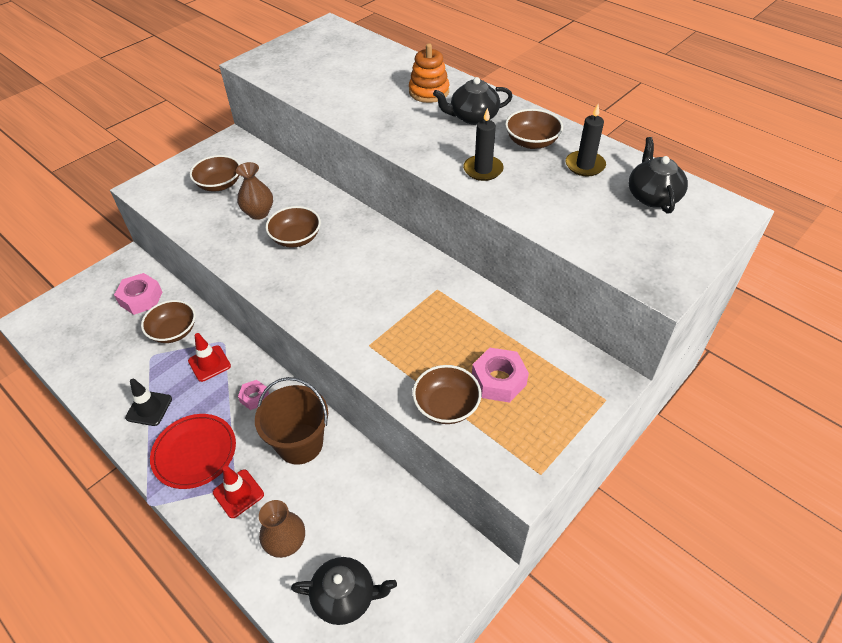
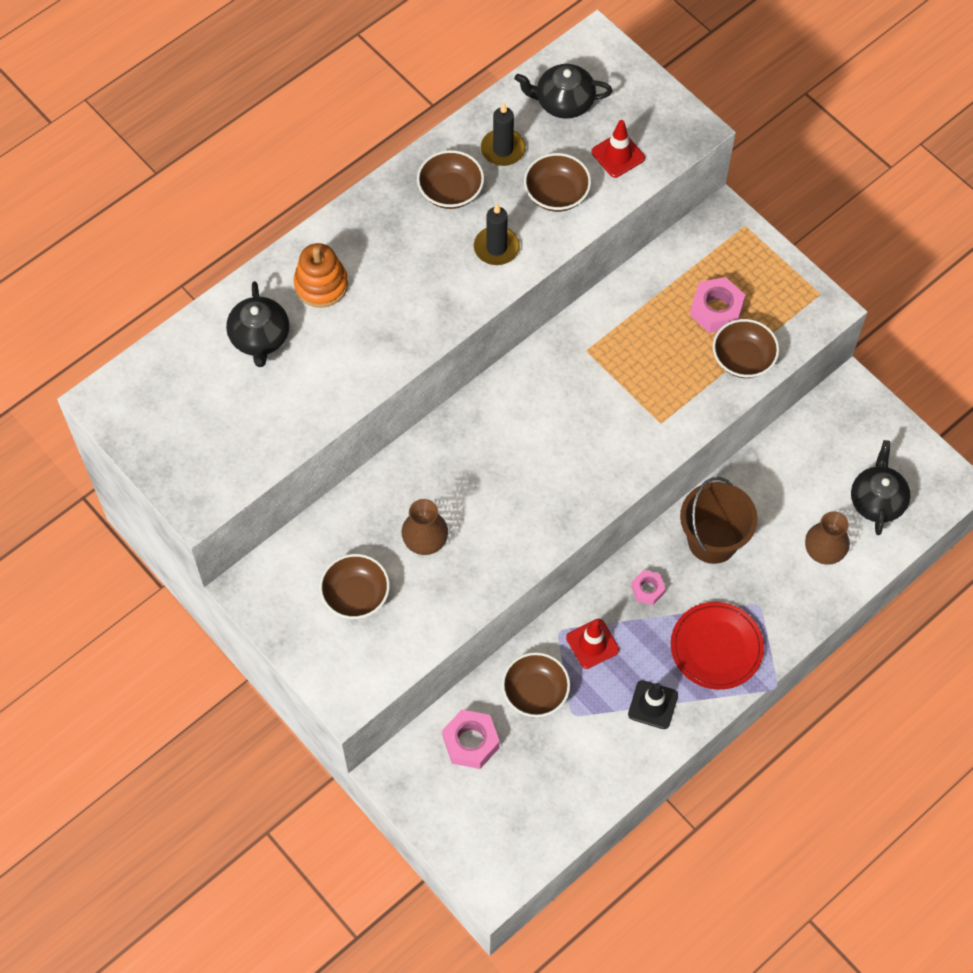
camera: 85 degrees left, 15 degrees up
(238, 493) = (768, 599): red traffic cone -> red traffic cone (618, 155)
(296, 238) = (481, 496): brown bowl -> brown bowl (556, 194)
(473, 117) = (388, 243): black teapot -> black teapot (260, 337)

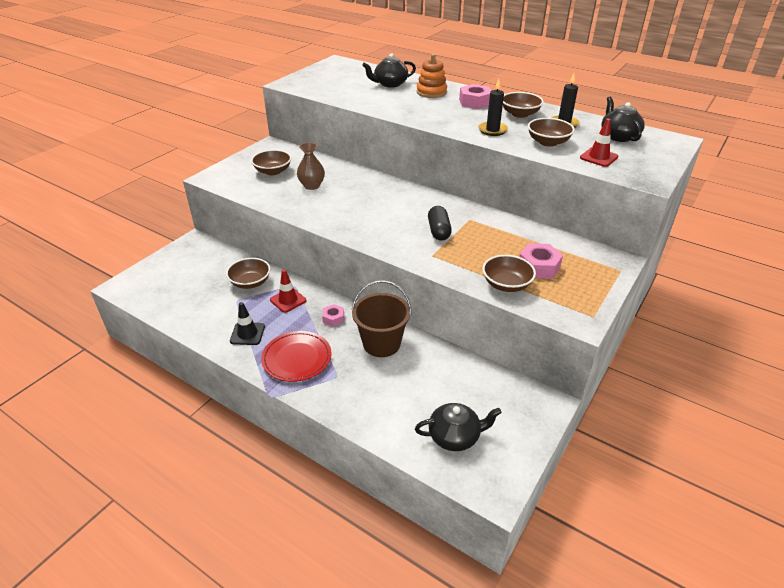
camera: 75 degrees right, 25 degrees down
(471, 742) = (215, 264): pink nut -> pink nut (475, 102)
(605, 398) = (438, 231): none -> black capsule
(823, 551) = (394, 408): brown vase -> none

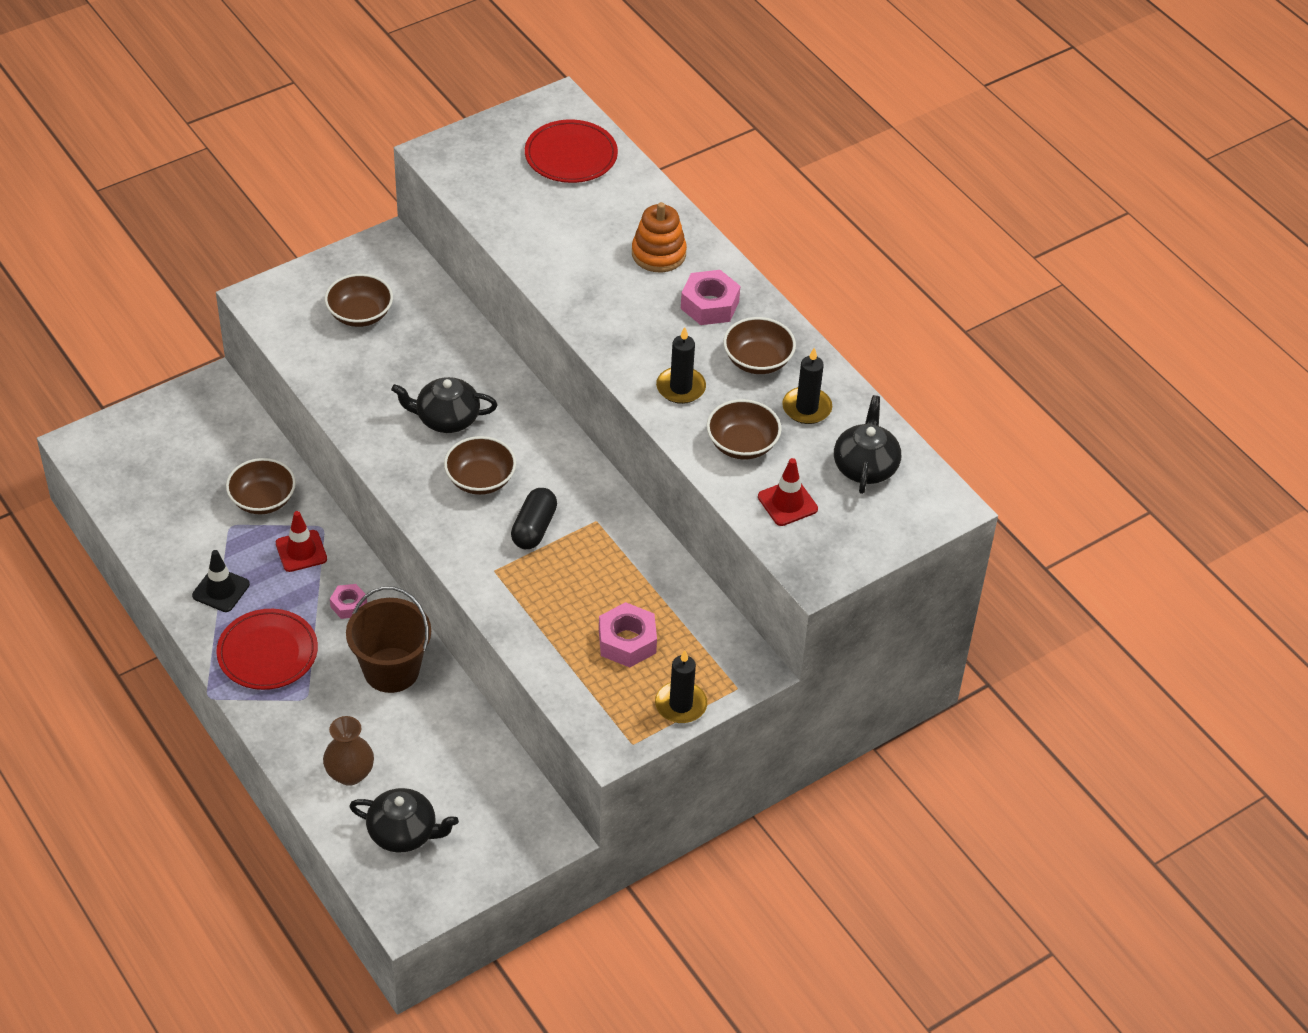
camera: 20 degrees right, 10 degrees up
(312, 186) = (403, 369): brown vase -> brown vase (350, 774)
(357, 73) = (571, 155): none -> red plate
(390, 84) = (606, 207): black teapot -> black teapot (446, 418)
(506, 284) = (559, 655): brown bowl -> brown bowl (480, 479)
(599, 287) = (680, 705): none -> black candle

